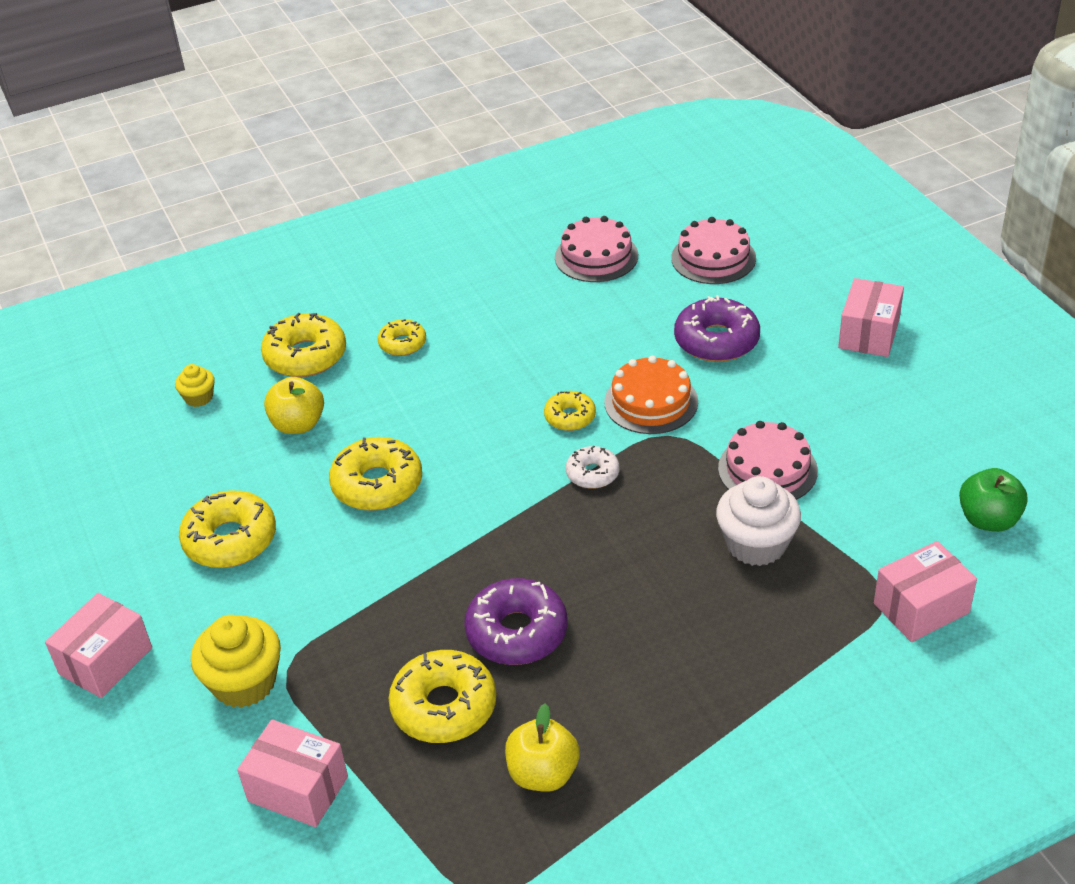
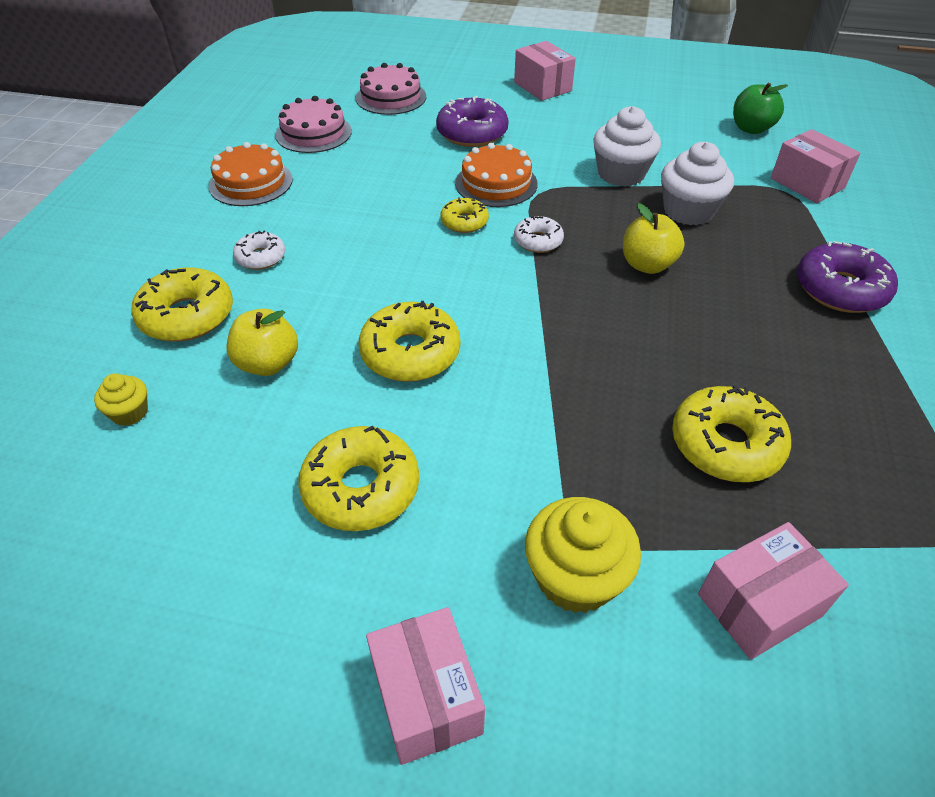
camera: 55 degrees left, 5 degrees up
(402, 344) = (261, 257): yellow donut -> white donut
(486, 274) = (251, 182): none -> orange cake
(517, 632) = (673, 360): purple donut -> purple donut (840, 289)
(543, 774) = (848, 422): yellow apple -> yellow apple (647, 265)
(767, 469) = (621, 174): pink cake -> white cupcake
(921, 608) = (807, 183): pink box -> pink box turned 45 degrees counterclockwise

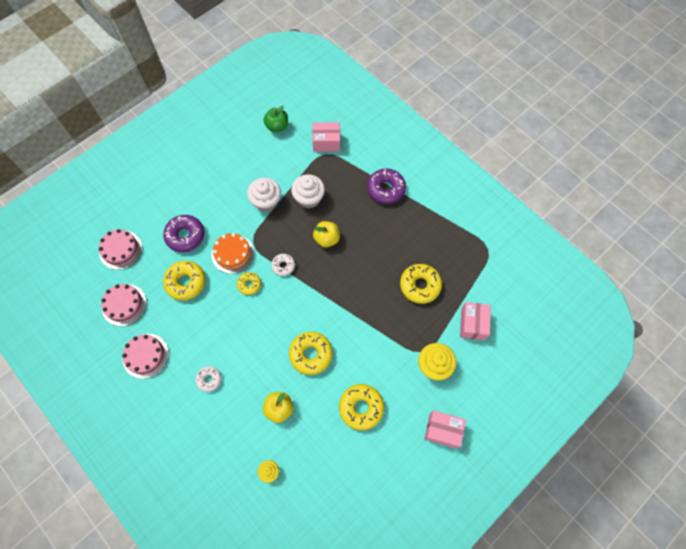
camera: 55 degrees left, 20 degrees up
(187, 316) = (227, 427): yellow donut -> yellow donut (186, 282)
(251, 182) = (145, 356): orange cake -> pink cake
(542, 87) = (172, 177): pink box -> none

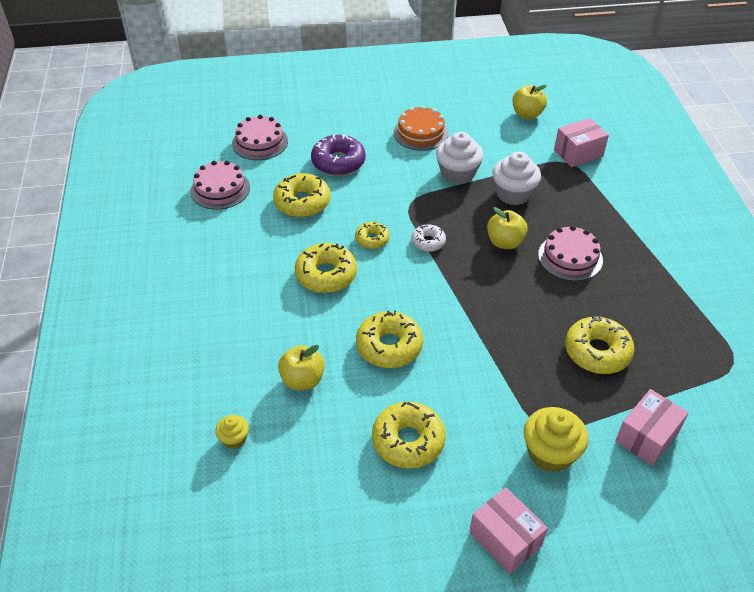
camera: 35 degrees right, 20 degrees down
(145, 356) = (200, 245): pink cake -> pink cake (570, 257)
(209, 379) = (247, 304): white donut -> none
(232, 254) = (377, 202): orange cake -> orange cake (421, 133)
(240, 328) = (326, 275): none -> yellow donut
(277, 126) = (527, 114): green apple -> yellow apple
(326, 142) = (578, 153): pink box -> pink box turned 60 degrees counterclockwise
(386, 189) = (624, 230): purple donut -> none

